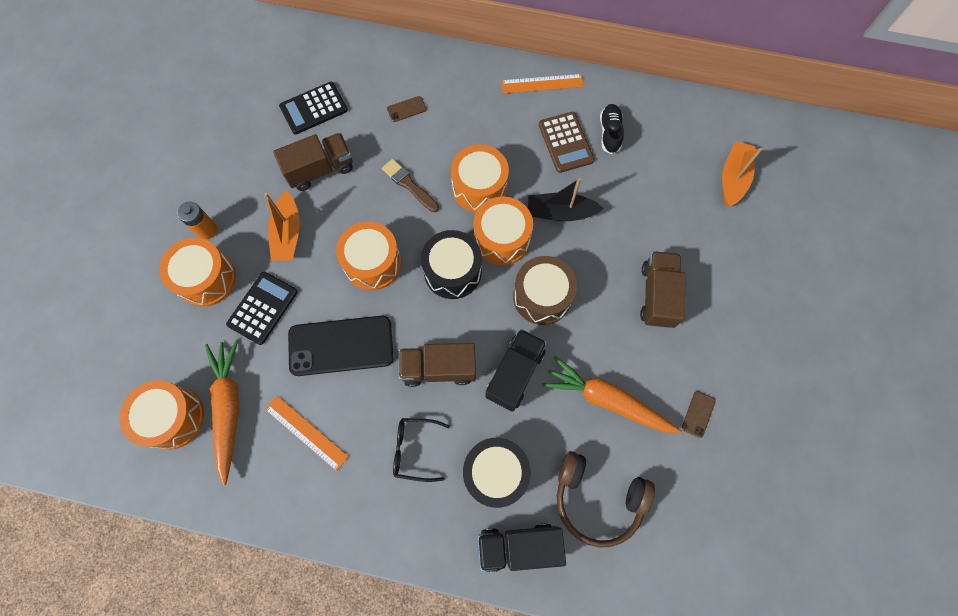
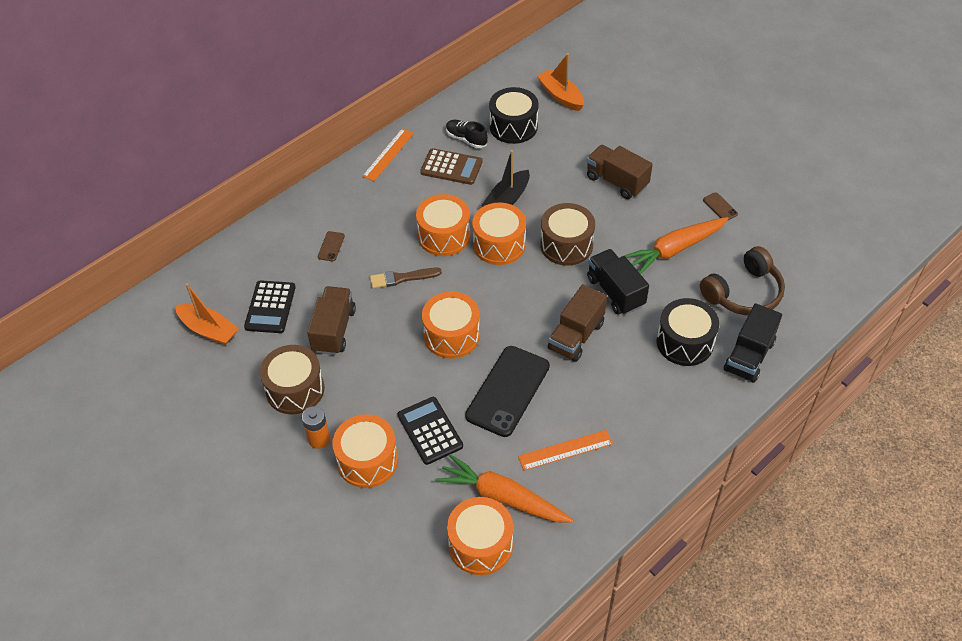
camera: 55 degrees left, 20 degrees down
(244, 181) = (295, 389): none -> brown drum
(288, 233) = (375, 381): orange boat -> orange boat (208, 330)
(414, 449) = (631, 383): black glasses -> none
(452, 271) = (502, 288): black drum -> black drum (513, 126)

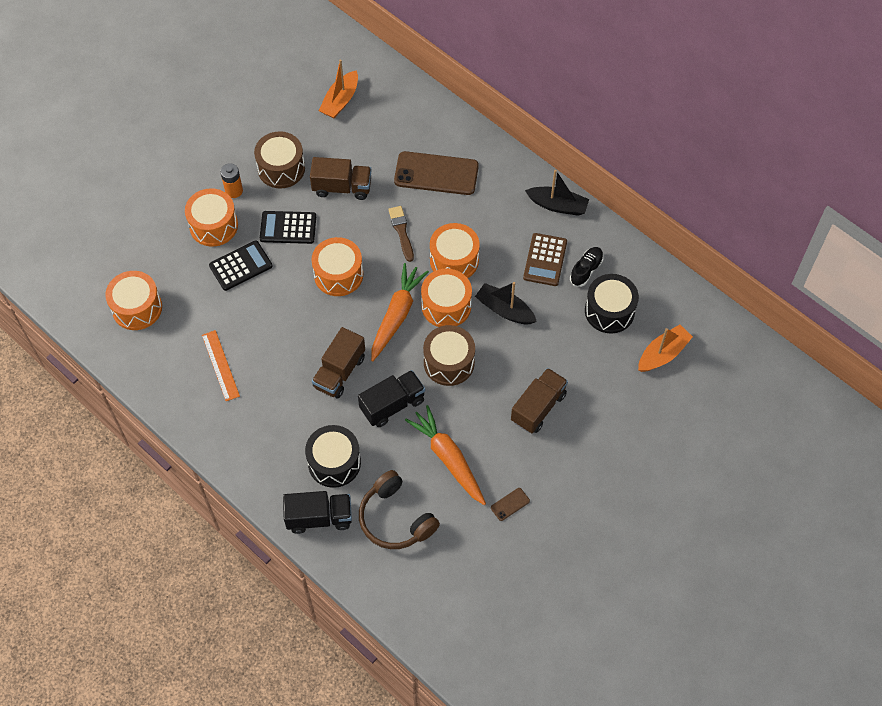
camera: 85 degrees right, 10 degrees up
(270, 307) = (365, 139): black calculator -> black calculator (288, 228)
(331, 246) = (436, 174): brown phone -> brown phone, size x2.44
(388, 154) = (557, 205): orange ruler -> black boat
(503, 497) = (177, 321): orange carrot -> orange carrot (397, 315)
(508, 391) = (280, 320): black phone -> none
(576, 336) = (339, 372): brown truck -> brown truck turned 90 degrees counterclockwise
(749, 356) = (319, 517): black truck -> black truck turned 150 degrees clockwise

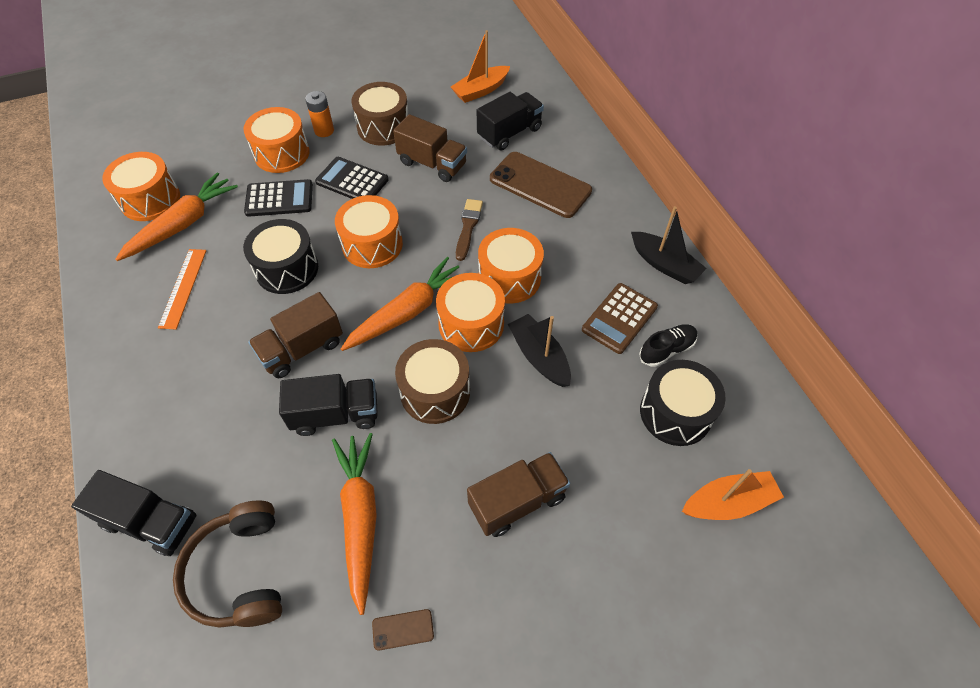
camera: 25 degrees right, 5 degrees down
(180, 317) = (183, 224): none -> orange carrot
(334, 462) = (219, 456): black drum -> black drum (287, 269)
(387, 134) = (509, 133): none -> black truck

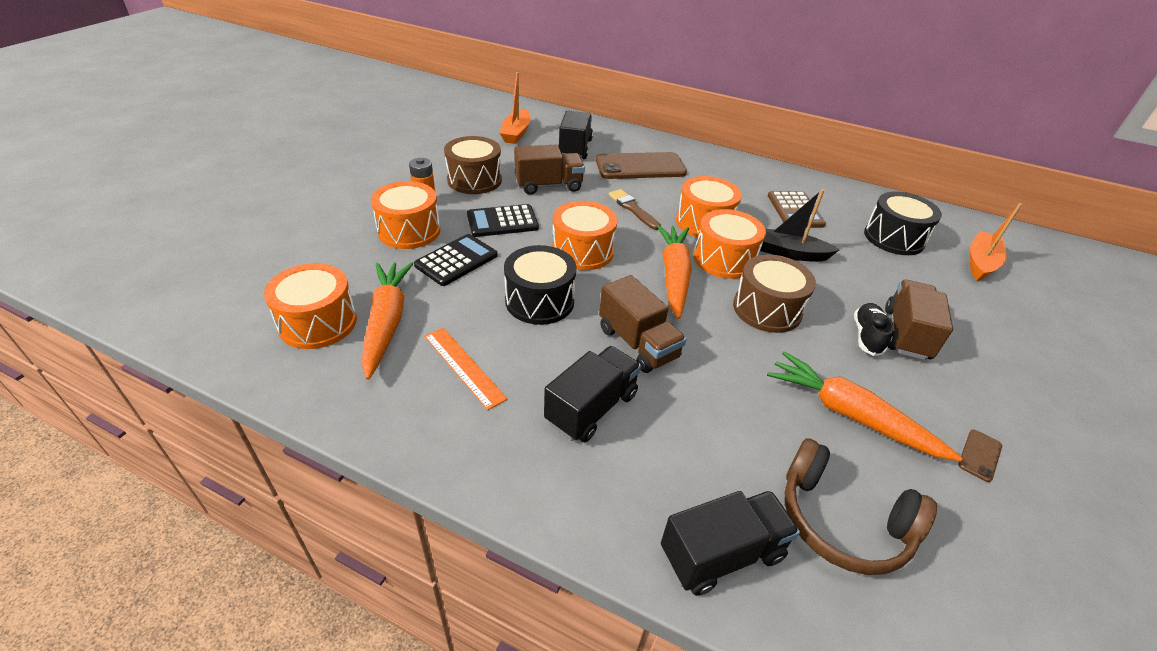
camera: 45 degrees left, 15 degrees down
(302, 349) = (638, 343): brown truck -> brown truck turned 45 degrees counterclockwise
(336, 414) = (730, 366): black truck -> black truck (591, 408)
(664, 264) = (772, 174): black boat -> none
(666, 350) = (841, 212): black shoe -> black shoe (867, 336)

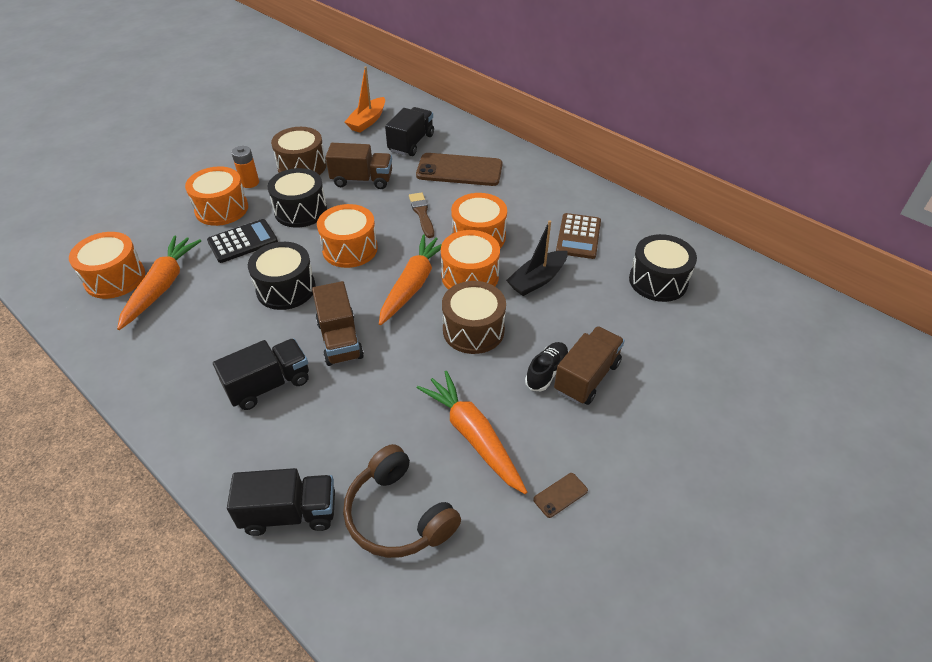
camera: 20 degrees right, 5 degrees up
(463, 366) = (196, 333): orange ruler -> none
(502, 221) = (300, 211): black calculator -> black drum
(789, 253) = (537, 280): black boat -> black boat turned 75 degrees counterclockwise
(980, 263) = (730, 321): orange boat -> none

